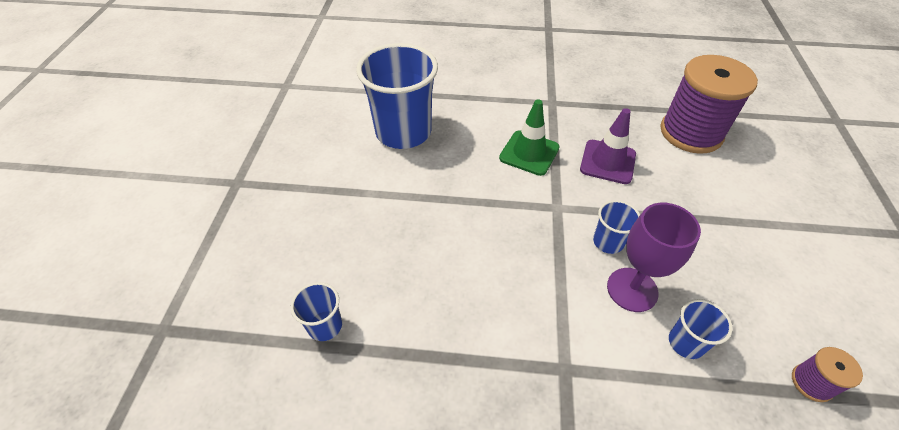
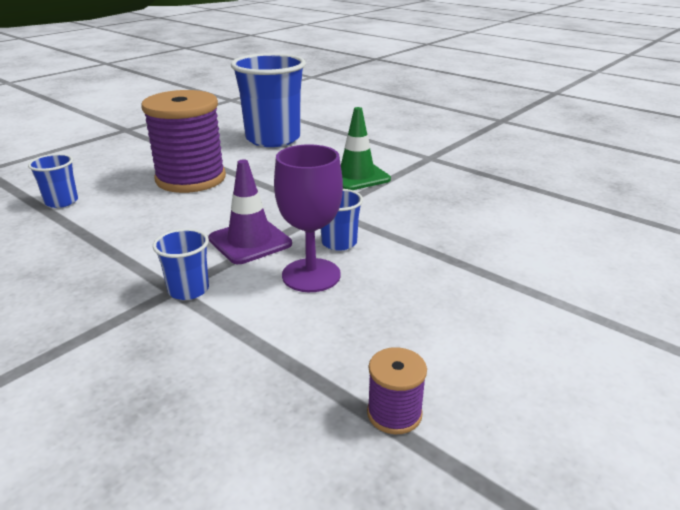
camera: 35 degrees right, 20 degrees down
(607, 162) = (424, 202): purple traffic cone -> purple traffic cone (250, 241)
(686, 343) = (304, 325): blue cup -> blue cup (188, 290)
(691, 133) = (552, 213): purple spool -> purple spool (191, 178)

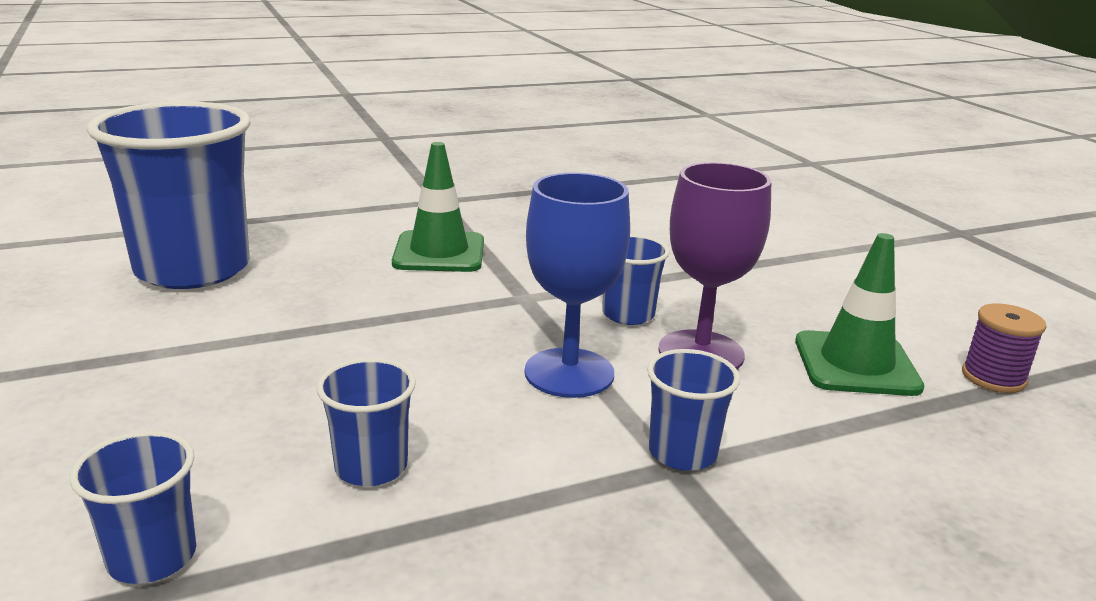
camera: 65 degrees left, 5 degrees down
(134, 219) = (371, 467): none -> blue cup
(191, 178) = (257, 376): purple spool -> none
(250, 241) = (569, 373): purple traffic cone -> blue goblet
(352, 338) = (856, 364): none -> green traffic cone

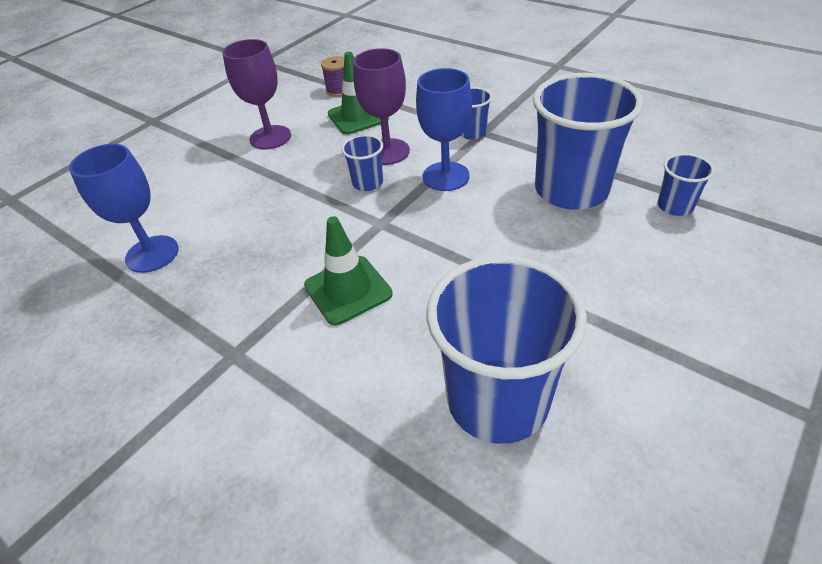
camera: 115 degrees left, 20 degrees up
(371, 467) = (571, 190): blue cup -> blue cup, size x2.20
(632, 195) = (152, 254): none -> blue goblet
(839, 286) = (270, 137): none -> purple goblet

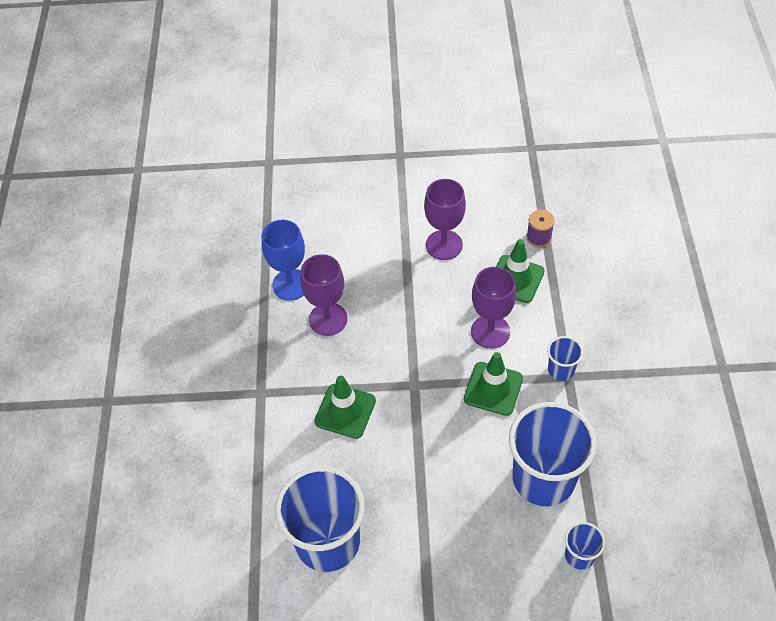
camera: 50 degrees right, 10 degrees up
(229, 246) = (328, 319): none -> purple goblet
(367, 183) = (446, 346): blue cup -> none
(446, 176) = (493, 389): blue goblet -> green traffic cone

